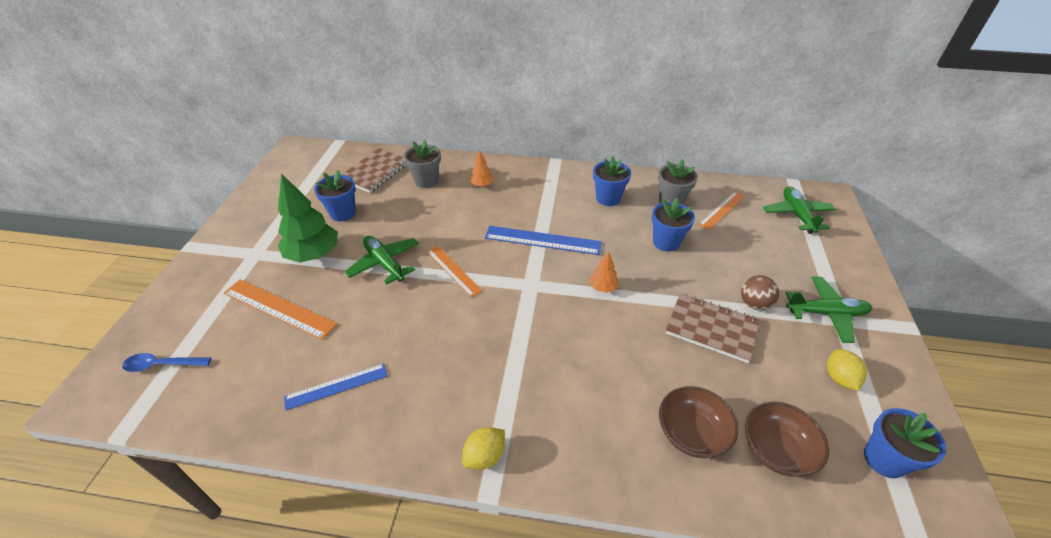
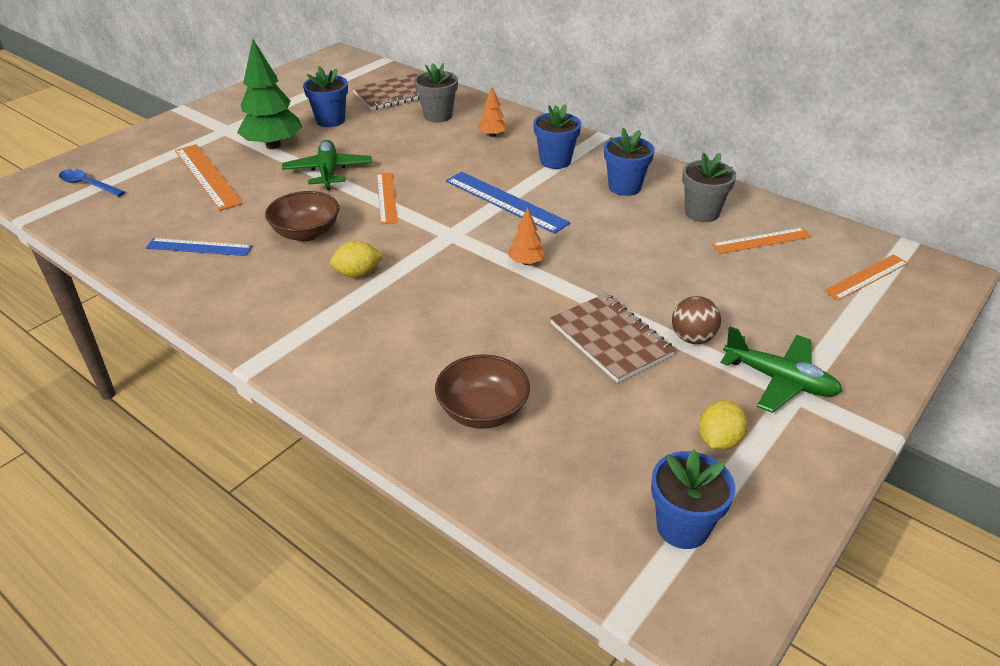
camera: 30 degrees right, 5 degrees down
(485, 456) = (269, 344): yellow lemon -> yellow lemon (358, 274)
(666, 242) = (648, 248): blue flower pot -> blue flower pot (555, 161)
(776, 450) = (560, 463): brown bowl -> brown bowl (306, 233)
(797, 215) = (866, 277): green plane -> orange ruler

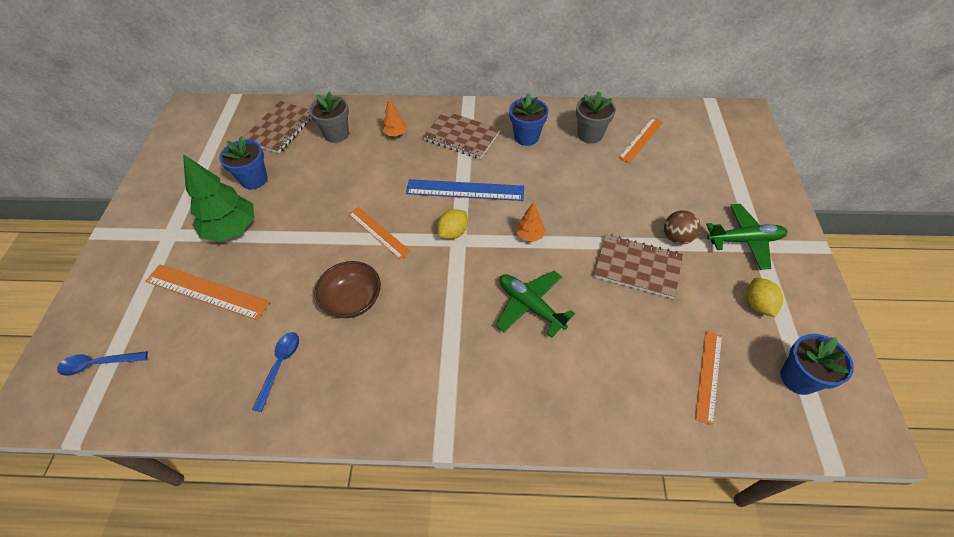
camera: 35 degrees left, 15 degrees up
(199, 247) = (280, 366): blue ruler -> blue spoon
(328, 172) = (307, 232): green plane -> green plane (530, 306)
(358, 274) = (431, 314): yellow lemon -> yellow lemon (453, 232)
(482, 411) = (624, 374): brown bowl -> none
(555, 161) = (461, 136): blue flower pot -> brown notebook
(866, 277) = (714, 138): orange ruler -> orange ruler (708, 376)

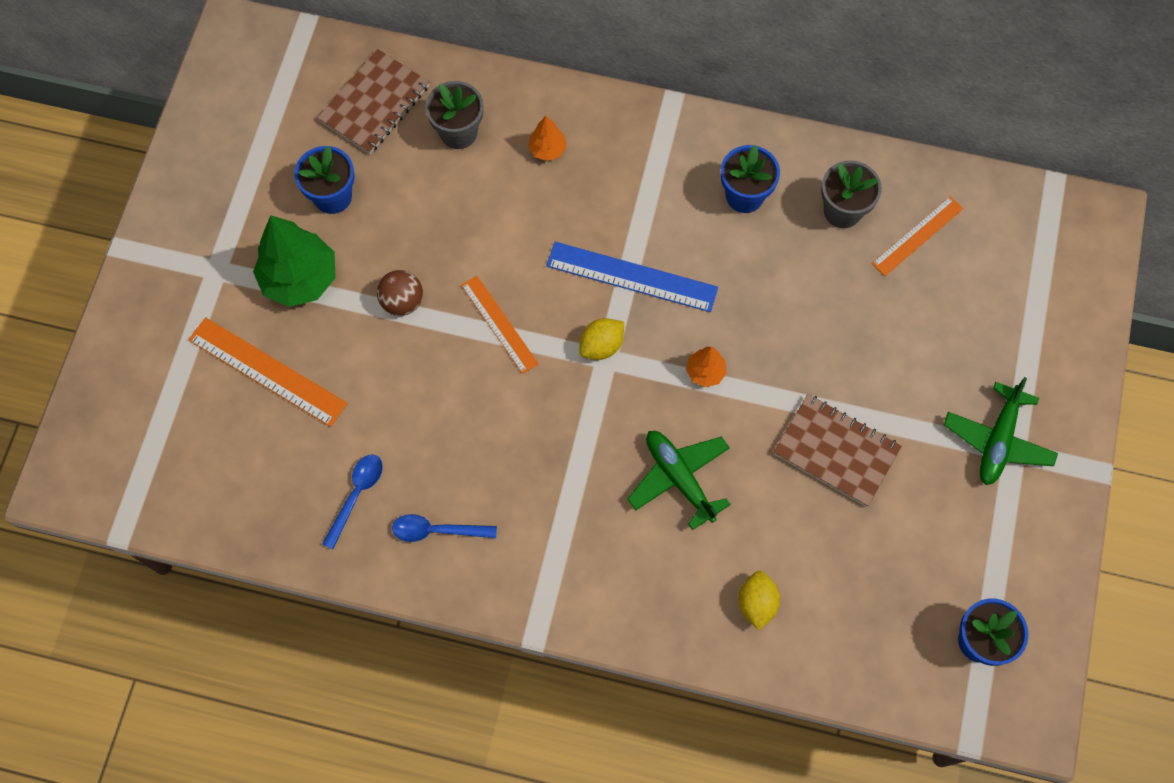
camera: 10 degrees right, 15 degrees up
(98, 364) = (139, 447): blue spoon -> blue spoon (437, 530)
(353, 300) = (453, 423): brown bowl -> none
(461, 136) = (646, 174): brown notebook -> none
(676, 237) = (906, 416): brown ball -> brown ball (402, 301)
(708, 376) = (871, 615): orange ruler -> none
(744, 240) = (997, 440): green plane -> green plane turned 105 degrees clockwise
(757, 304) = (973, 537): yellow lemon -> yellow lemon (756, 603)

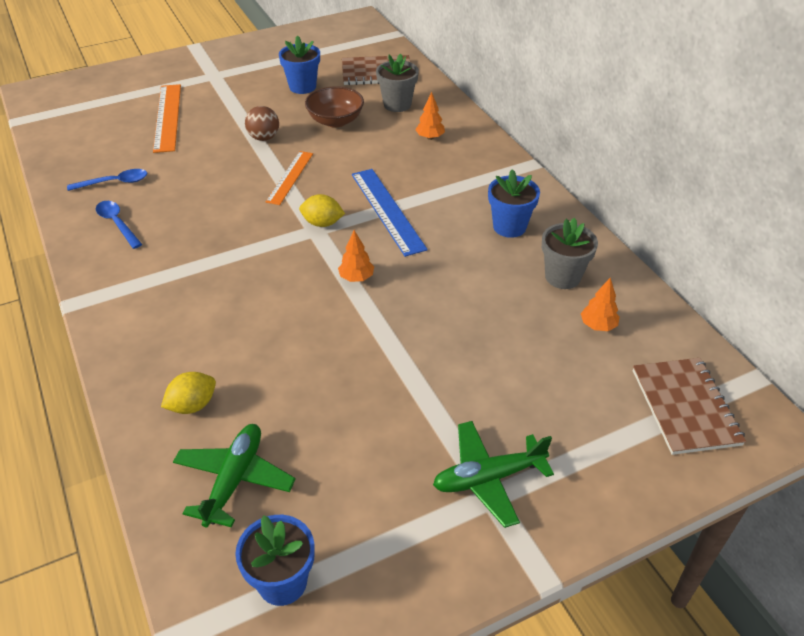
camera: 50 degrees right, 25 degrees down
(300, 279) = (238, 100): green tree -> none
(434, 212) = (335, 121): none -> brown bowl
(679, 478) = (260, 308): green plane -> green plane (234, 480)
(836, 451) = (368, 380): brown notebook -> brown notebook (685, 407)
(917, 236) = (598, 325): orange ruler -> orange tree

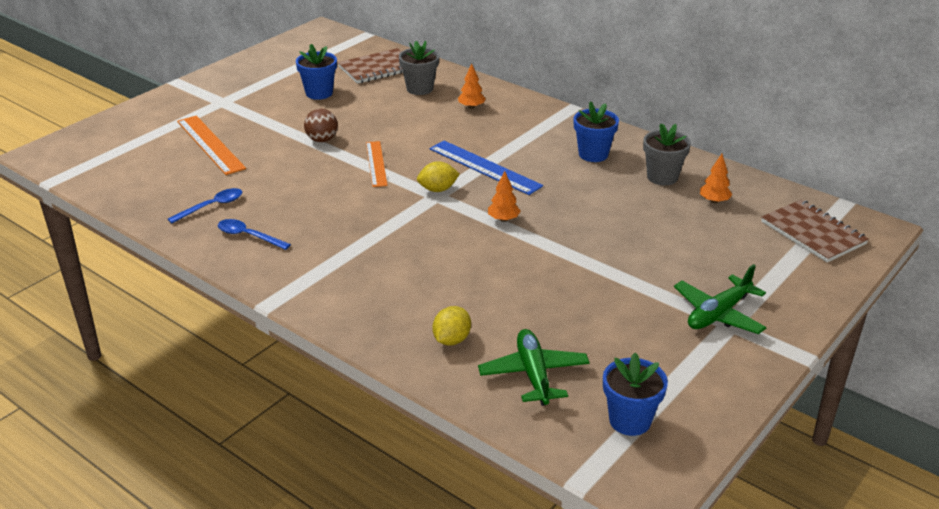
camera: 25 degrees left, 10 degrees down
(335, 121) = (376, 113): brown bowl -> none

